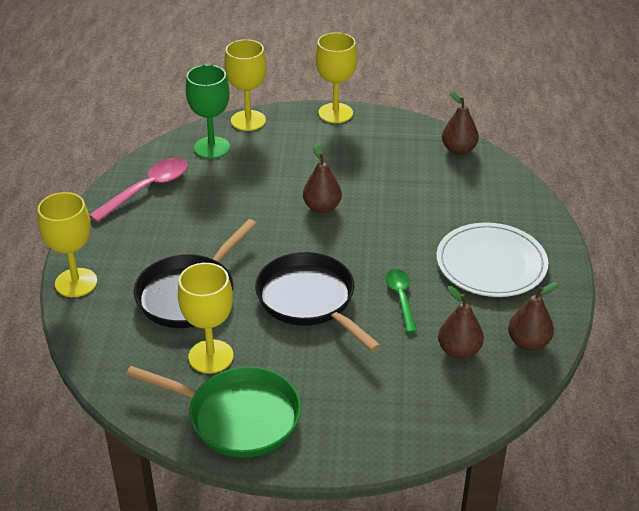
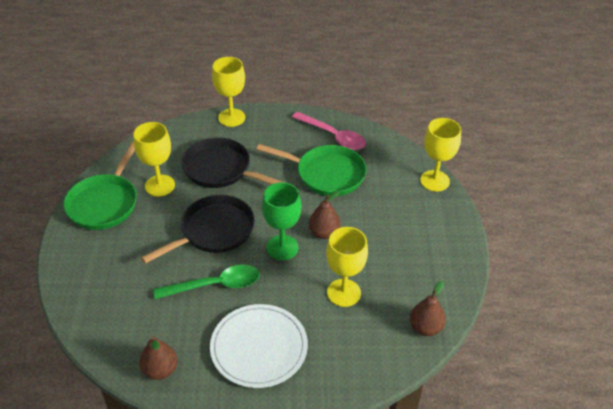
camera: 85 degrees right, 5 degrees up
(212, 148) = (392, 163): green goblet -> green goblet (282, 247)
(219, 200) = (326, 174): none -> green pan
(335, 113) = (462, 235): yellow goblet -> yellow goblet (343, 293)
(401, 298) = (215, 285): green spoon -> green spoon, size x1.54
(459, 351) = (154, 322): brown pear -> none

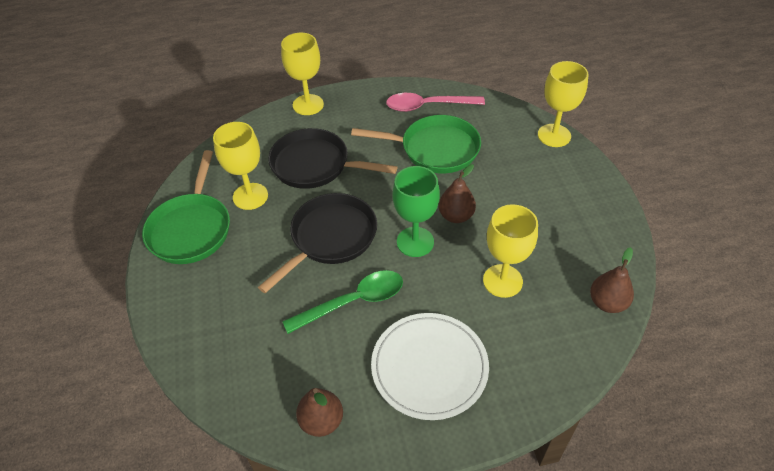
camera: 10 degrees left, 5 degrees up
(333, 136) = (428, 106): pink spoon -> pink spoon turned 150 degrees clockwise

